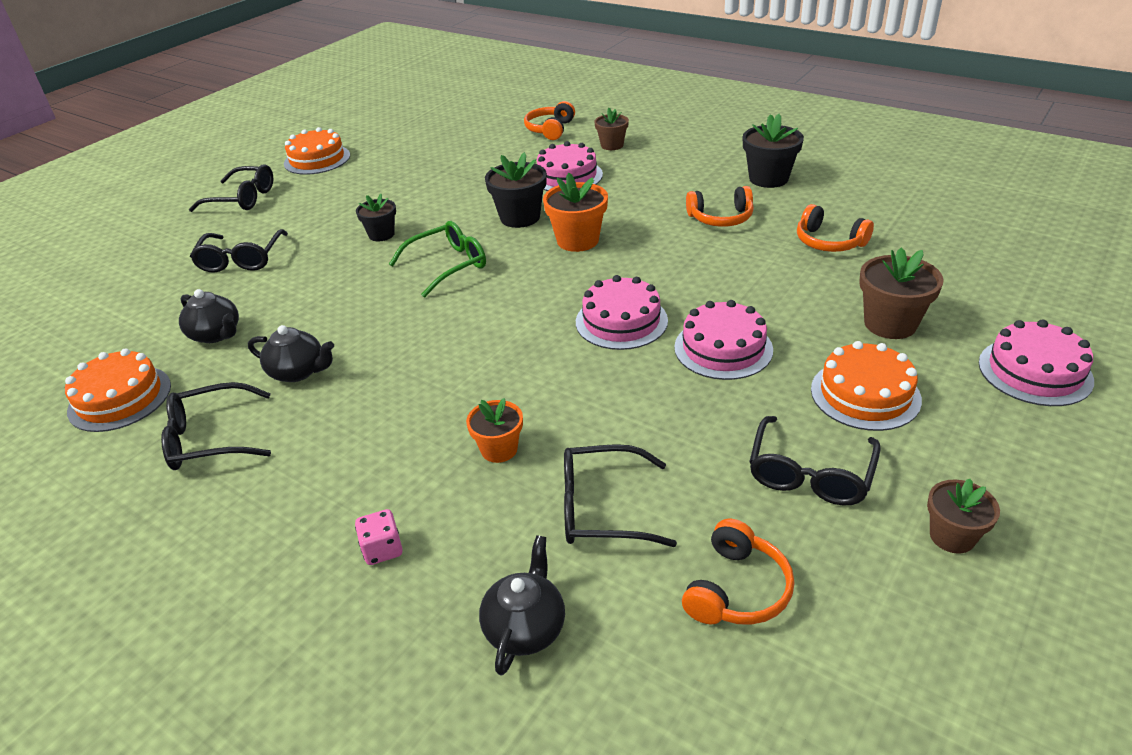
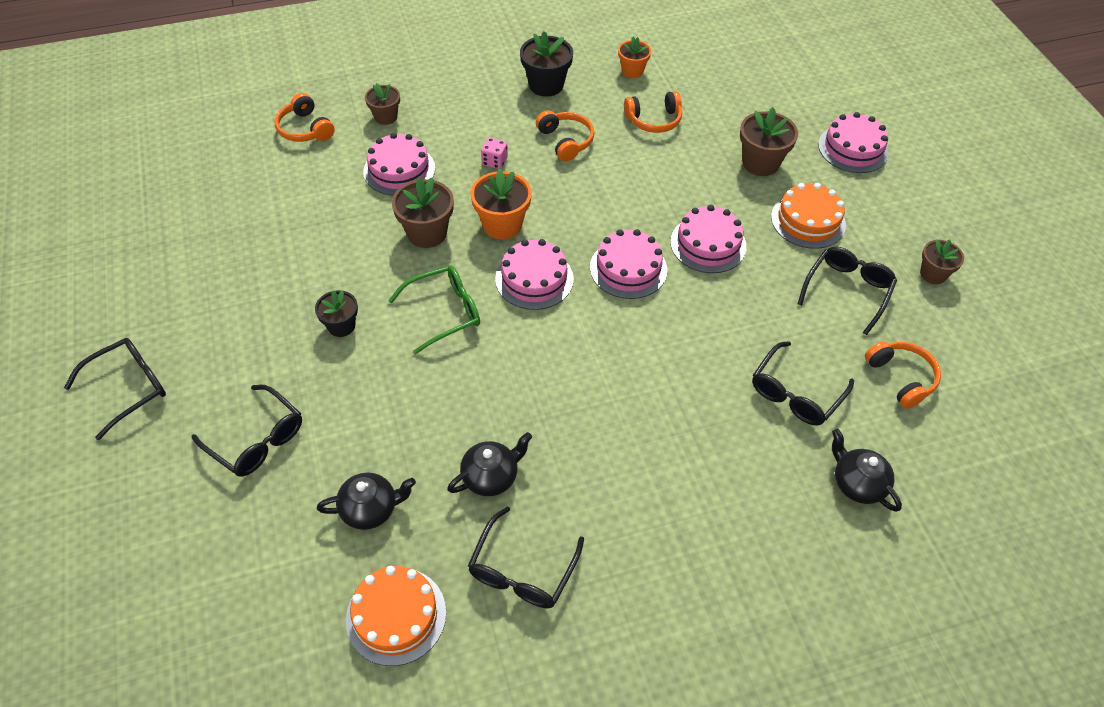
camera: 55 degrees left, 15 degrees up
(317, 159) = (125, 297): orange cake -> none
(382, 549) = (738, 519): pink dice -> pink dice (494, 161)
(448, 265) = (445, 312): green glasses -> green glasses turned 60 degrees clockwise
(499, 449) = (698, 409): orange flower pot -> orange flower pot (632, 71)
(520, 217) = (427, 233): black flower pot -> brown flower pot
(539, 283) = (534, 279): none -> pink cake
(721, 218) = (565, 141): orange headphones -> orange headphones turned 60 degrees counterclockwise
(810, 474) = (847, 290): black glasses -> black glasses turned 120 degrees counterclockwise

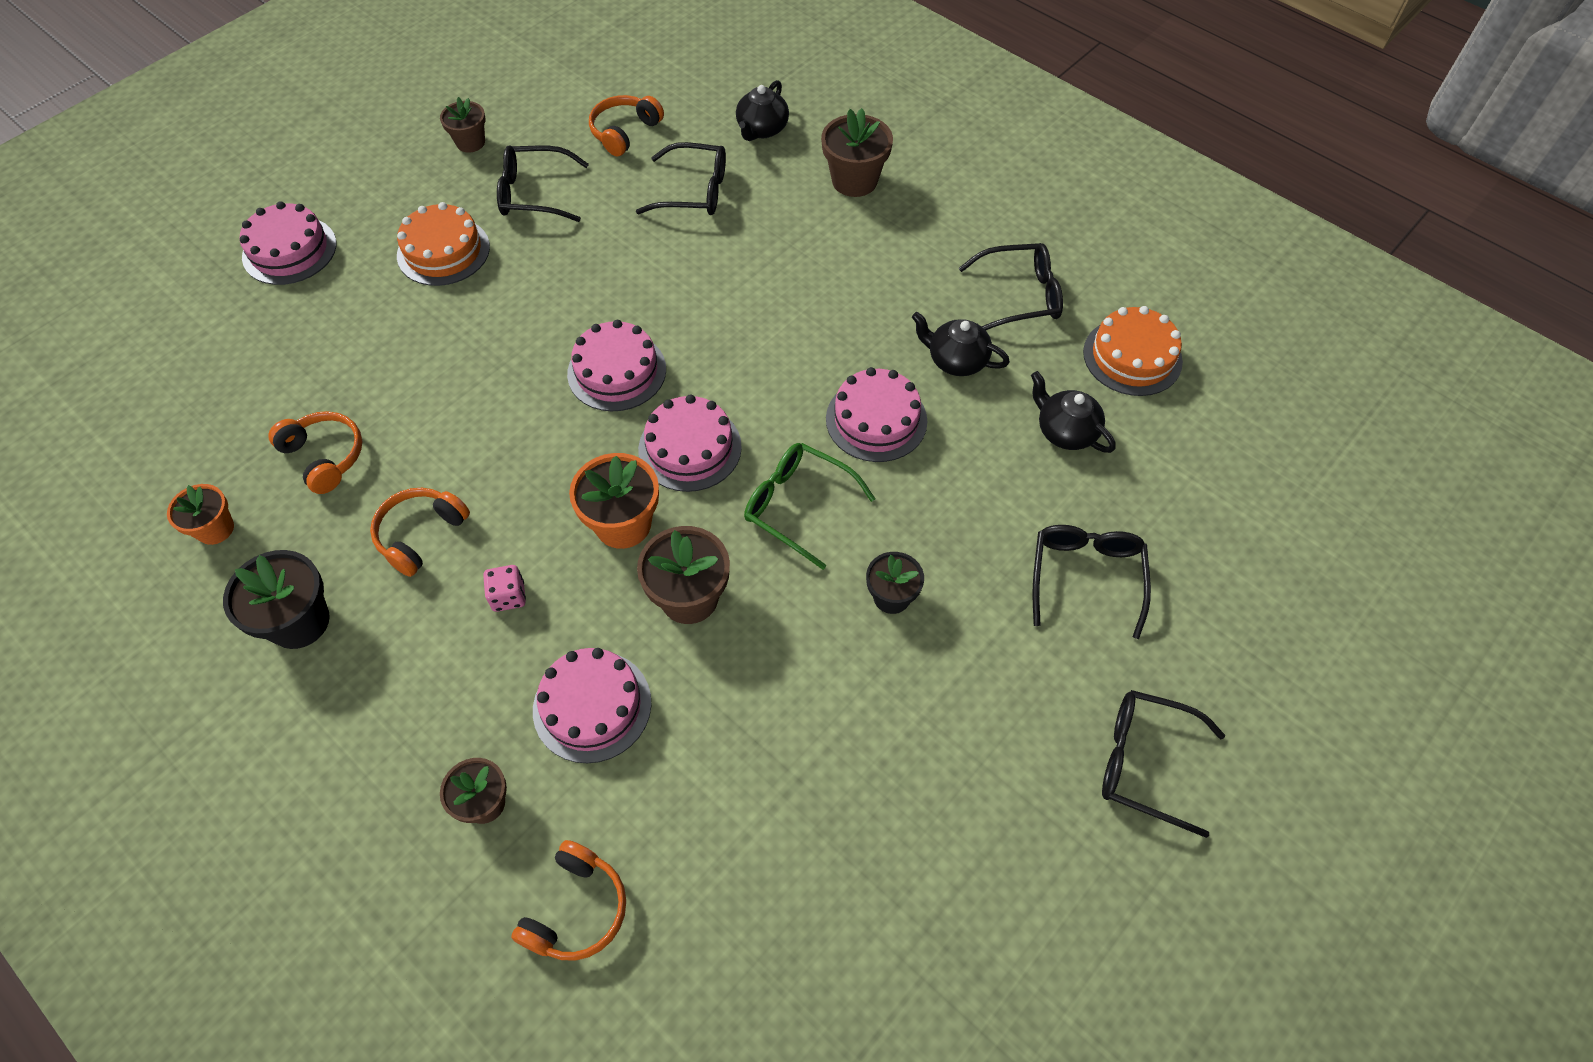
camera: 120 degrees left, 5 degrees up
(708, 244) = (533, 319): pink cake -> pink cake (876, 420)
(760, 163) = (361, 321): brown flower pot -> brown flower pot (854, 180)

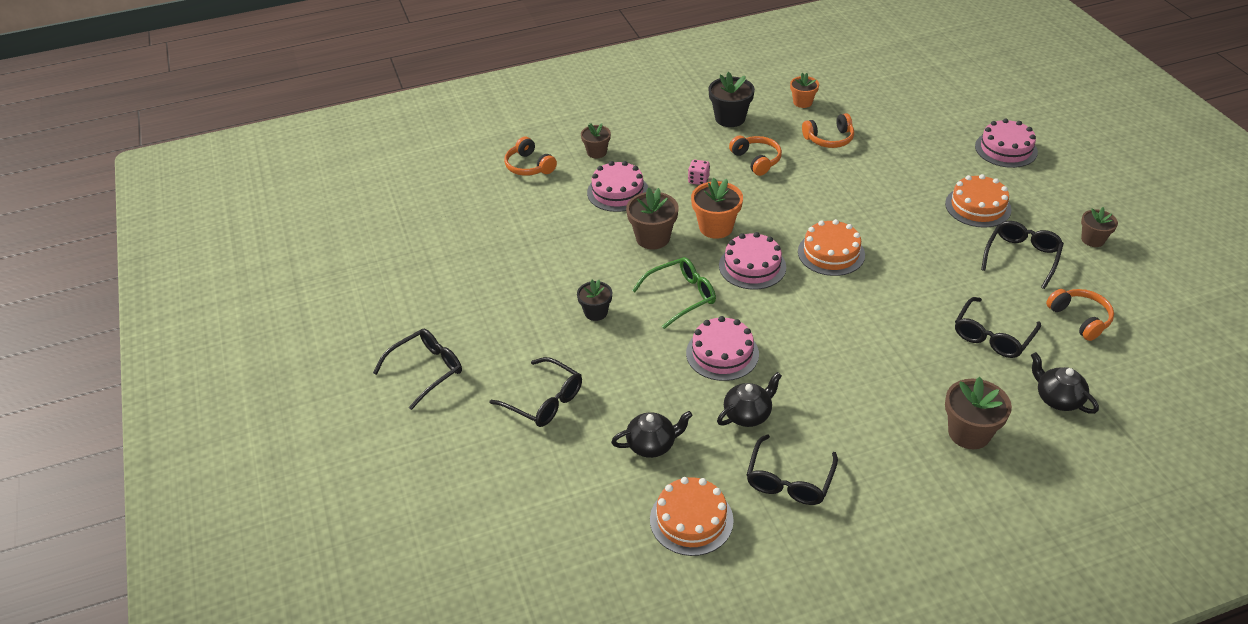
camera: 120 degrees right, 15 degrees down
(617, 371) = (831, 253): pink cake -> orange cake

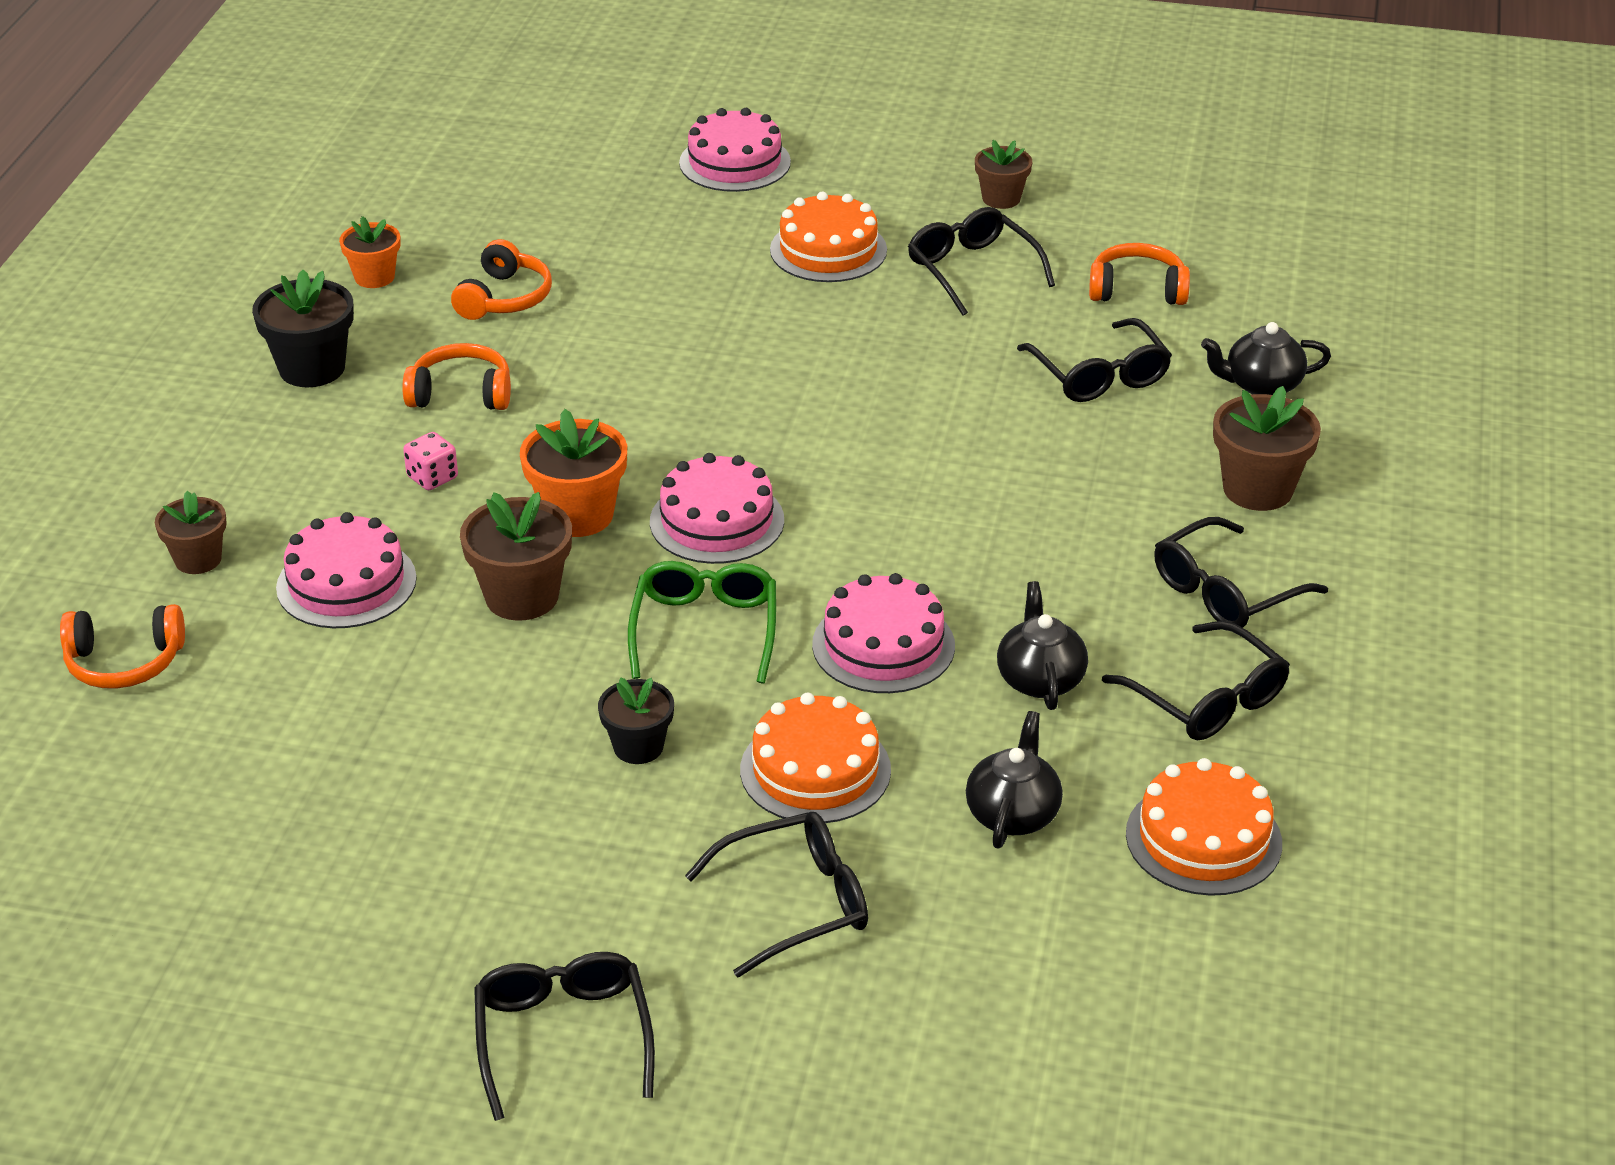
camera: 60 degrees left, 5 degrees down
(831, 253) = (775, 429): orange cake -> orange cake (815, 770)
(875, 453) = (1224, 592): none -> black glasses

